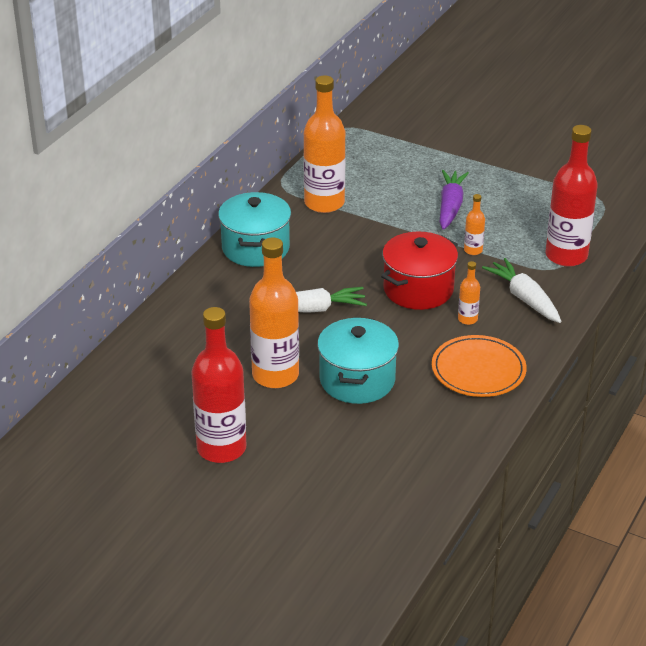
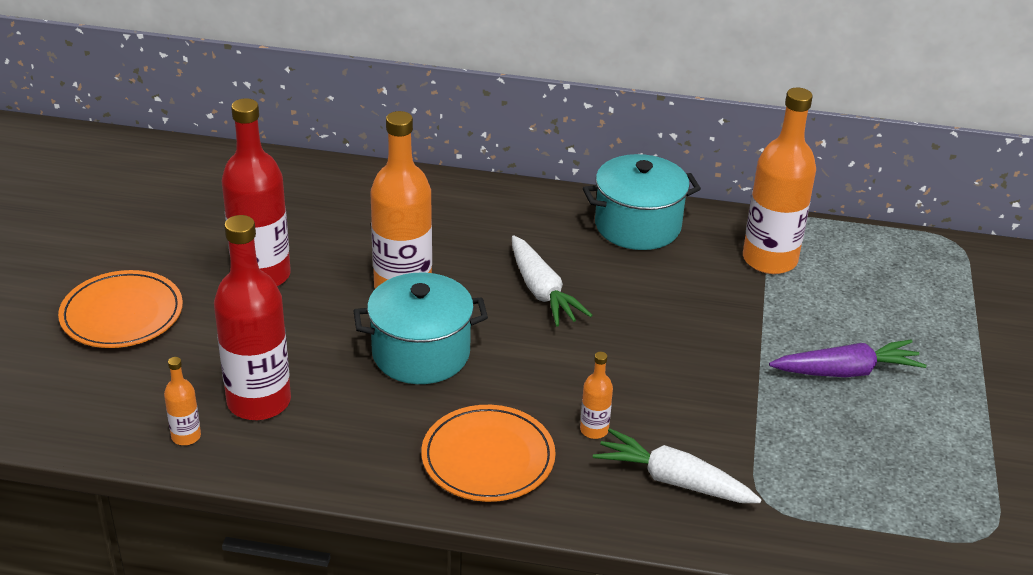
camera: 70 degrees right, 0 degrees up
(235, 536) = (122, 314): none -> orange plate
(418, 289) = (634, 373): red pot -> none
(473, 250) = (756, 410): orange bottle -> orange bottle (186, 436)
(524, 298) = (673, 480): white carrot -> white carrot turned 105 degrees counterclockwise
(566, 256) = (808, 512): red bottle -> red bottle (259, 401)

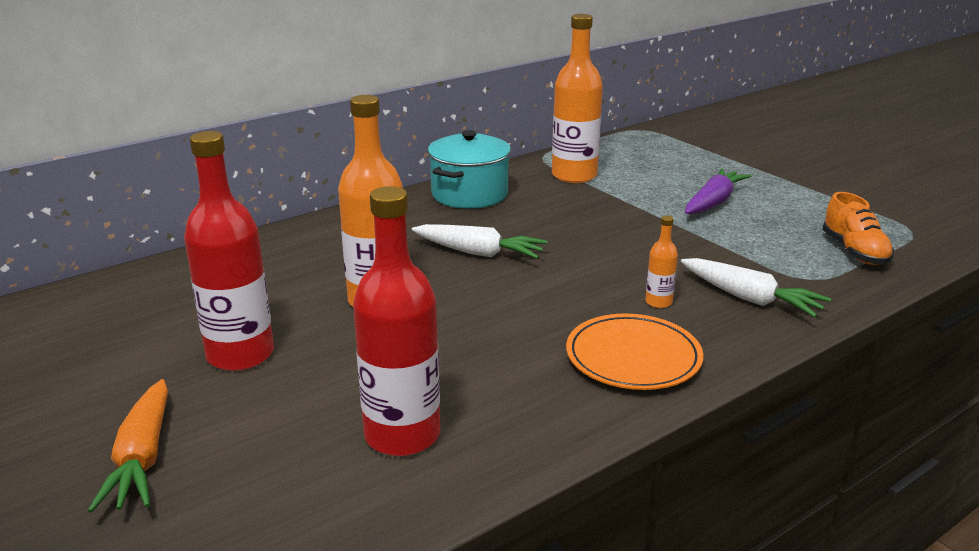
camera: 45 degrees left, 10 degrees down
(122, 314) = (142, 458): orange plate -> orange carrot
(186, 436) = (385, 503): orange bottle -> none
(421, 353) = (468, 329): turquoise pot -> none
(673, 480) = (749, 298): white carrot -> white carrot turned 120 degrees counterclockwise
(872, 510) = (854, 251): none -> orange shoe

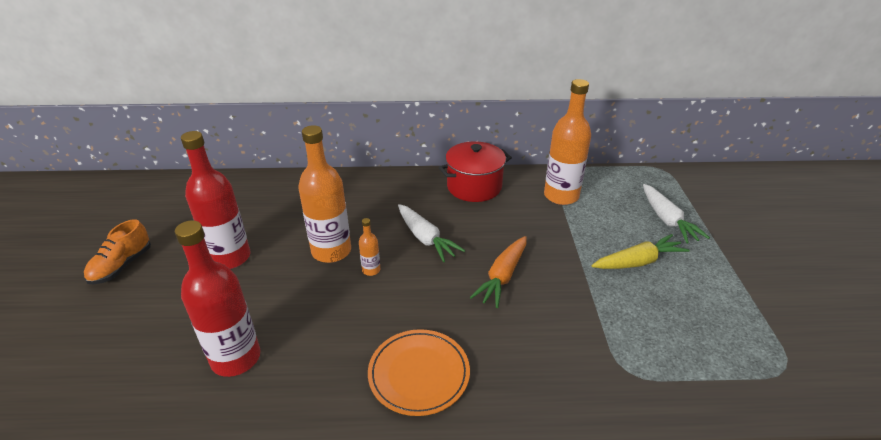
camera: 35 degrees right, 10 degrees up
(142, 458) = (125, 304): orange carrot -> orange carrot (502, 276)
(469, 194) = (474, 187): turquoise pot -> red pot
(658, 302) = (489, 336): orange bottle -> orange bottle (371, 270)
(713, 202) = (638, 262): purple carrot -> yellow carrot
(749, 298) = (558, 366): white carrot -> white carrot (667, 220)
(854, 251) = (701, 364): orange shoe -> orange shoe (122, 266)

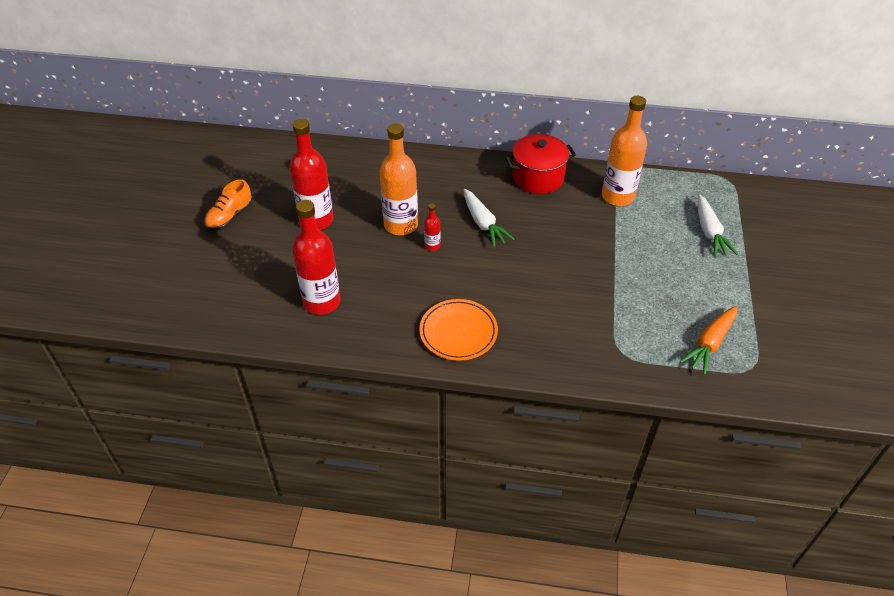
camera: 10 degrees right, 10 degrees up
(371, 270) = (432, 246): orange bottle -> red bottle
(502, 276) = (542, 265): orange carrot -> orange carrot (710, 343)
(638, 262) = (666, 267): yellow carrot -> none

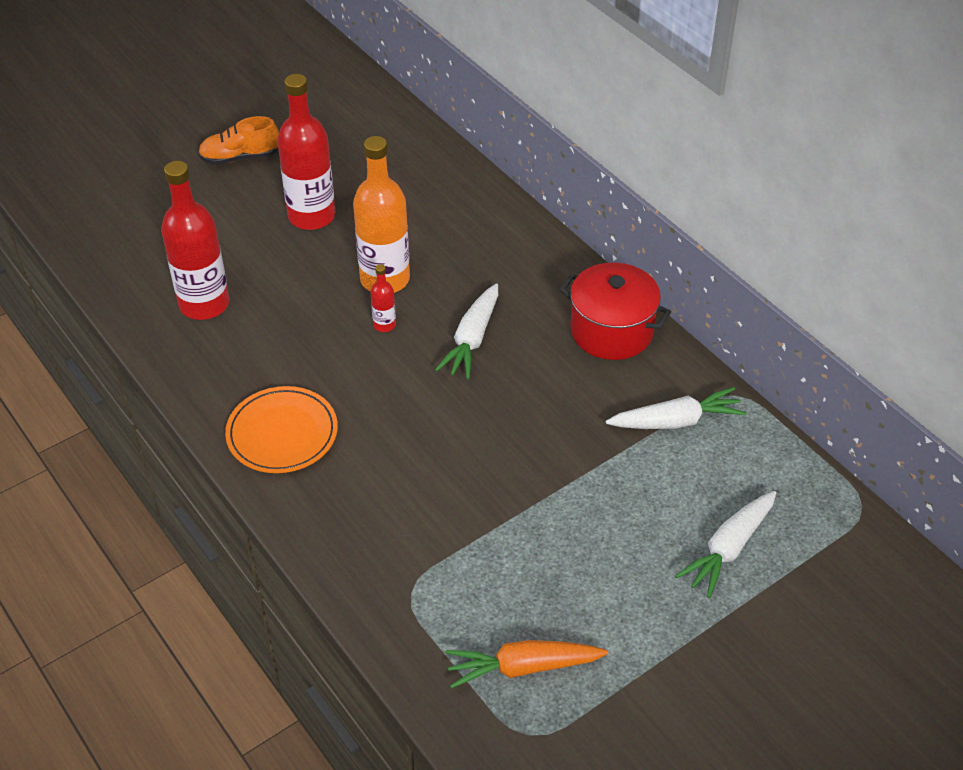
camera: 45 degrees right, 0 degrees up
(617, 196) = (676, 421): orange bottle -> white carrot

